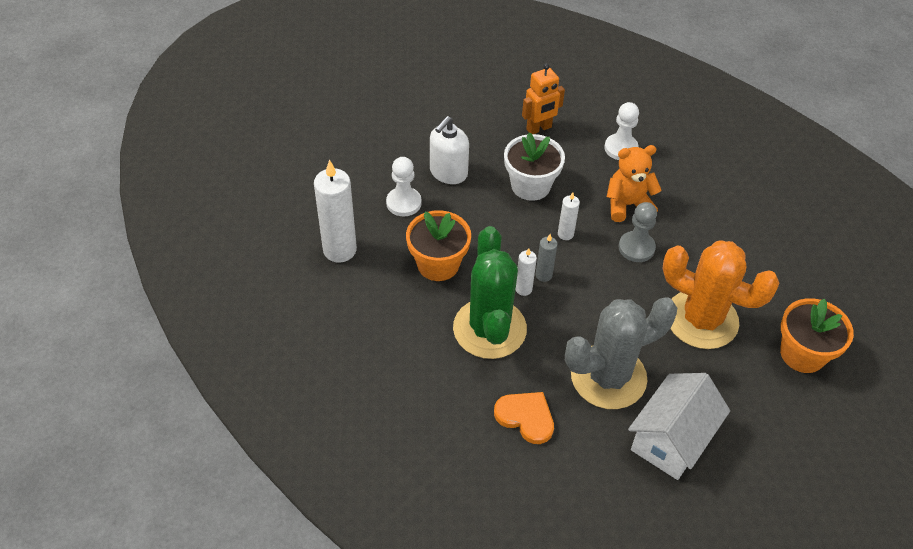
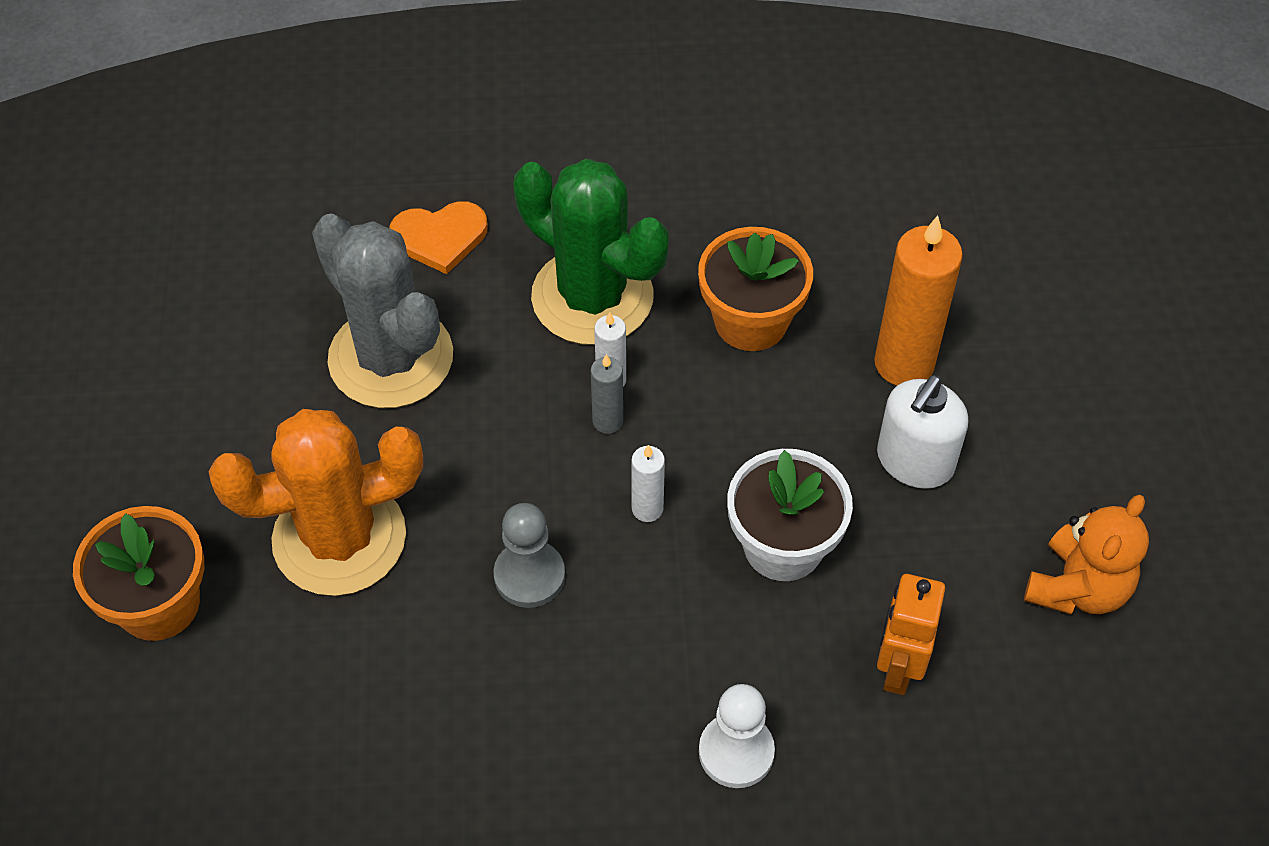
camera: 135 degrees right, 5 degrees up
(340, 250) = (884, 237): white candle -> none
(403, 203) = (904, 363): white pawn -> orange candle
(448, 172) = (914, 461): white soap dispenser -> white soap dispenser turned 135 degrees counterclockwise
(608, 377) = (391, 358): grey cactus -> grey cactus turned 60 degrees counterclockwise
(627, 205) = (614, 643): orange teddy bear -> orange teddy bear (1077, 588)
(671, 439) = (249, 346): white house -> none

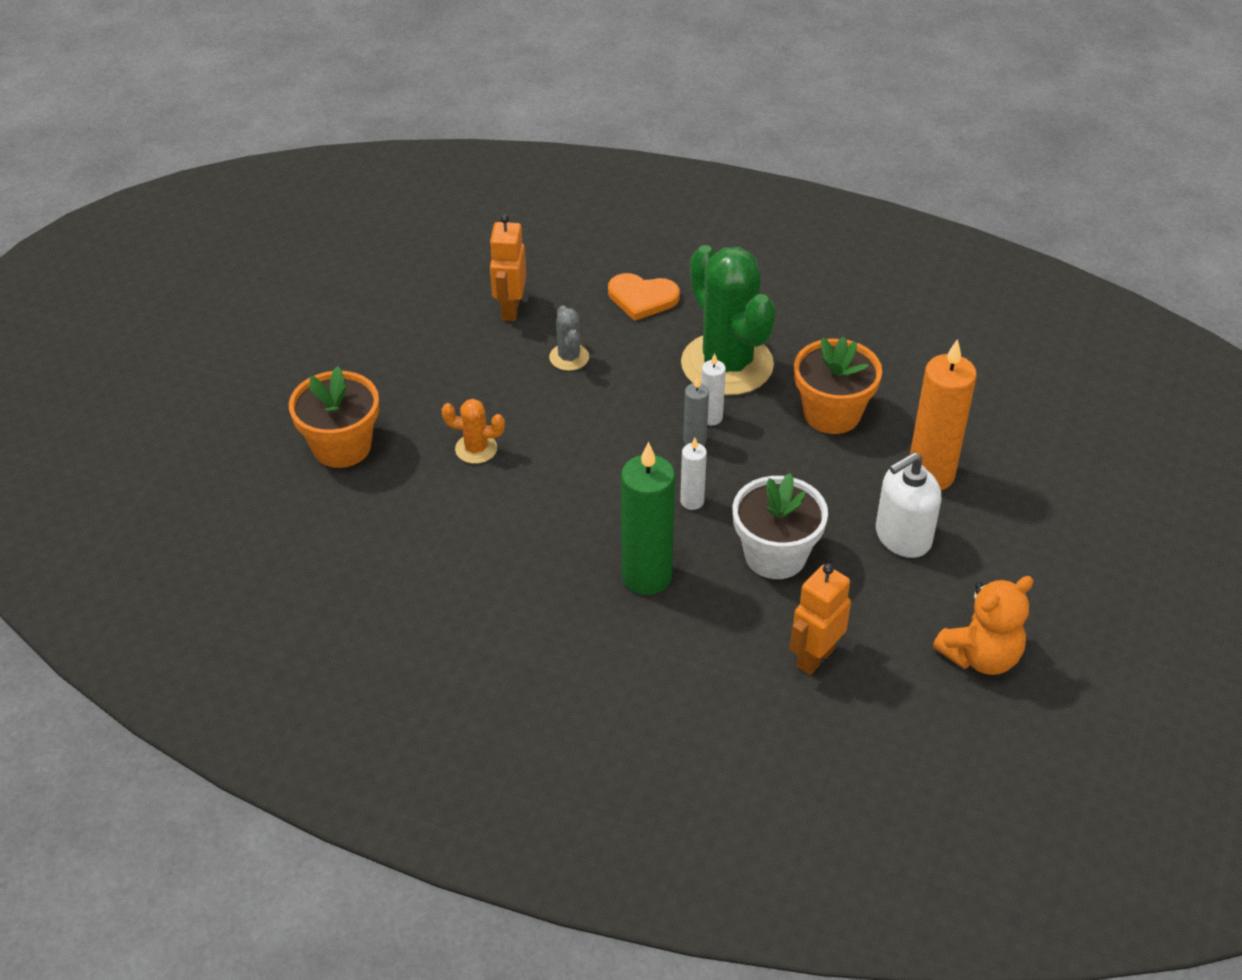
camera: 25 degrees right, 10 degrees down
(278, 313) = (510, 309): none -> orange robot
(339, 538) = (476, 449): orange cactus -> orange cactus, size x0.44
(391, 358) = (569, 357): grey cactus -> grey cactus, size x0.44
(529, 575) = (588, 513): grey pawn -> none
(646, 638) = (646, 576): none -> green candle
(736, 752) = (669, 665): white pawn -> none

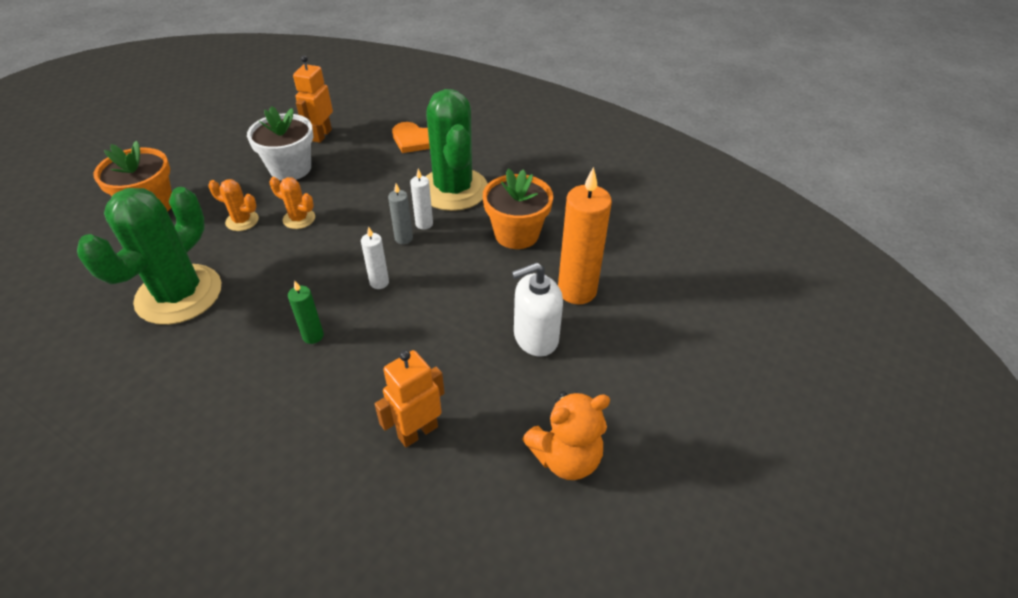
camera: 10 degrees right, 0 degrees up
(456, 554) = (179, 294): none -> green cactus
(548, 435) = (299, 219): none -> orange cactus
(569, 357) = (344, 170): grey cactus -> none
(646, 576) = (313, 336): green candle -> green candle, size x0.50
(775, 555) = (424, 336): white flower pot -> white flower pot (290, 168)

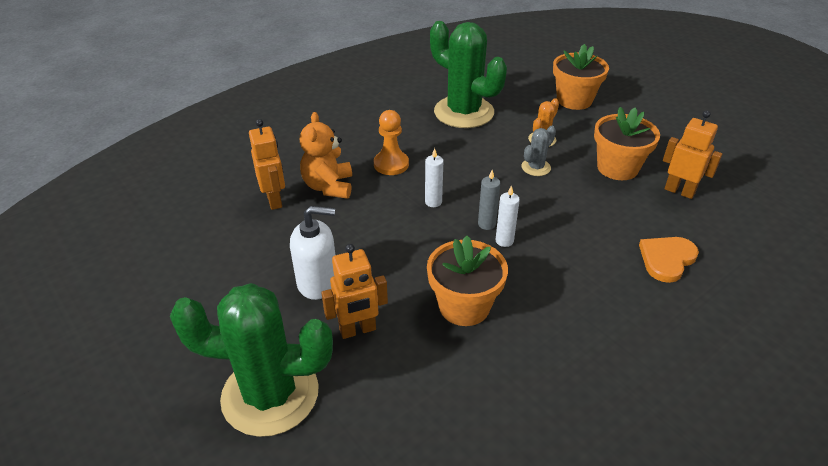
camera: 110 degrees right, 5 degrees down
(290, 168) = (617, 168): white flower pot -> orange flower pot
(299, 219) = (536, 167): orange cactus -> grey cactus
(313, 336) = (391, 164): green candle -> orange pawn
(453, 189) = (558, 273): green cactus -> green cactus (270, 394)
(535, 337) = (318, 282): white soap dispenser -> white soap dispenser turned 90 degrees clockwise
(566, 457) = (197, 267): orange teddy bear -> orange teddy bear (328, 186)
(577, 291) = (358, 330): orange candle -> orange robot

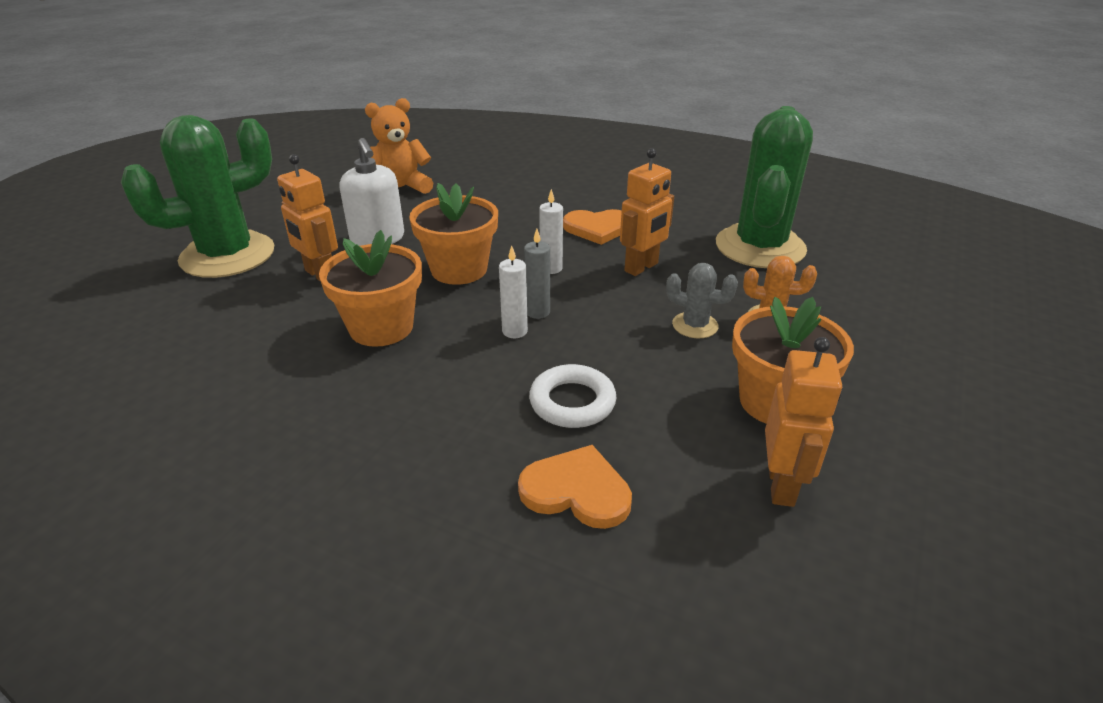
camera: 65 degrees right, 5 degrees down
(270, 394) = (227, 255): green cactus -> green cactus turned 75 degrees clockwise
(274, 200) = (483, 189): orange robot -> orange robot (641, 267)
(328, 186) = (526, 207): orange teddy bear -> orange teddy bear (401, 188)
(391, 164) = (597, 228): orange pawn -> orange heart
(574, 100) = (919, 327): orange flower pot -> orange flower pot (459, 269)
(590, 238) = (572, 402): none -> white ring

